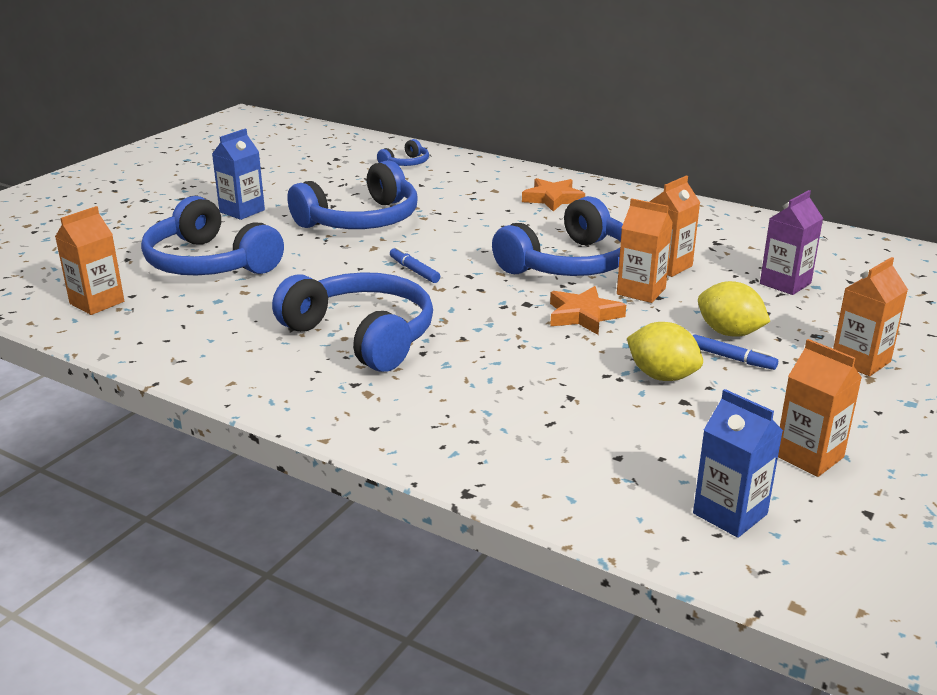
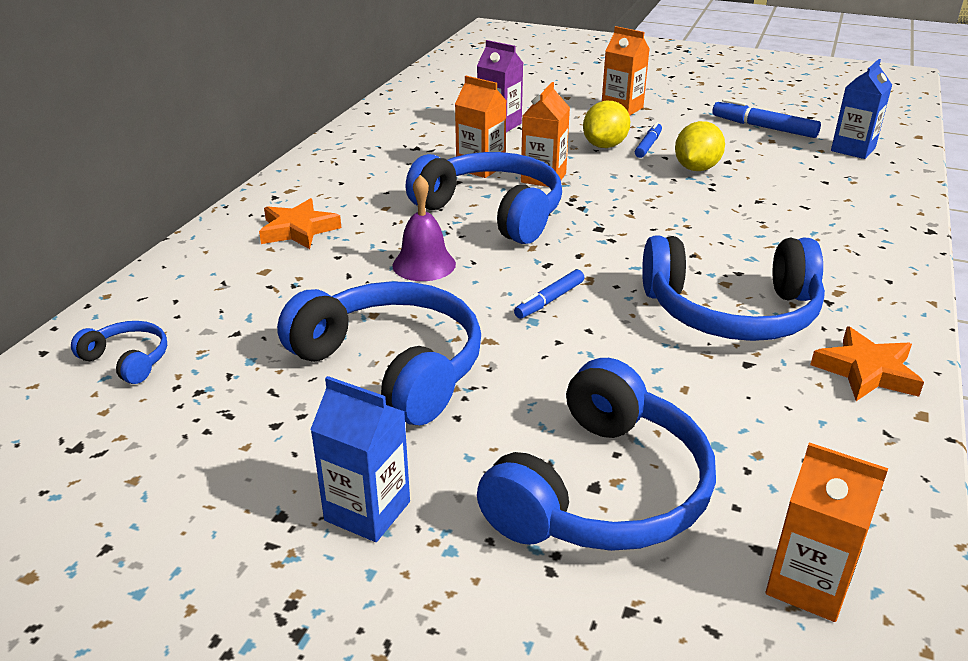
camera: 100 degrees left, 5 degrees up
(362, 336) = (731, 311): blue headphones -> blue headphones turned 120 degrees counterclockwise
(485, 234) = (424, 264): none -> purple bell
(583, 315) = (609, 201): orange star -> orange star (866, 371)
(809, 456) = (764, 127): orange carton -> blue marker

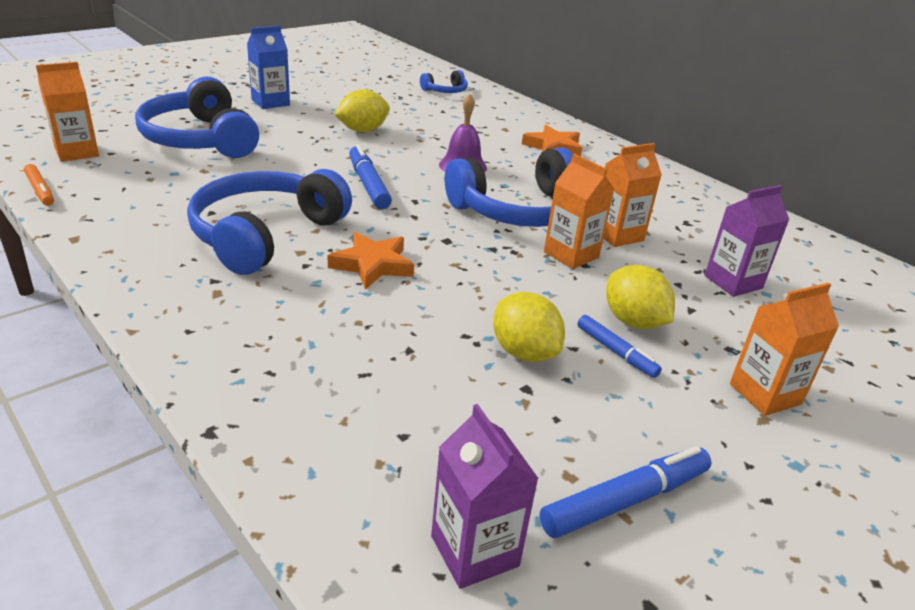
camera: 115 degrees right, 0 degrees up
(392, 366) = (362, 130): blue headphones -> yellow lemon
(550, 300) = (368, 185): blue marker -> blue marker, size x1.56
(853, 149) = (474, 551): blue carton -> purple carton
(866, 371) = (134, 245): orange star -> orange star (372, 265)
(918, 522) = (40, 190): none -> orange marker

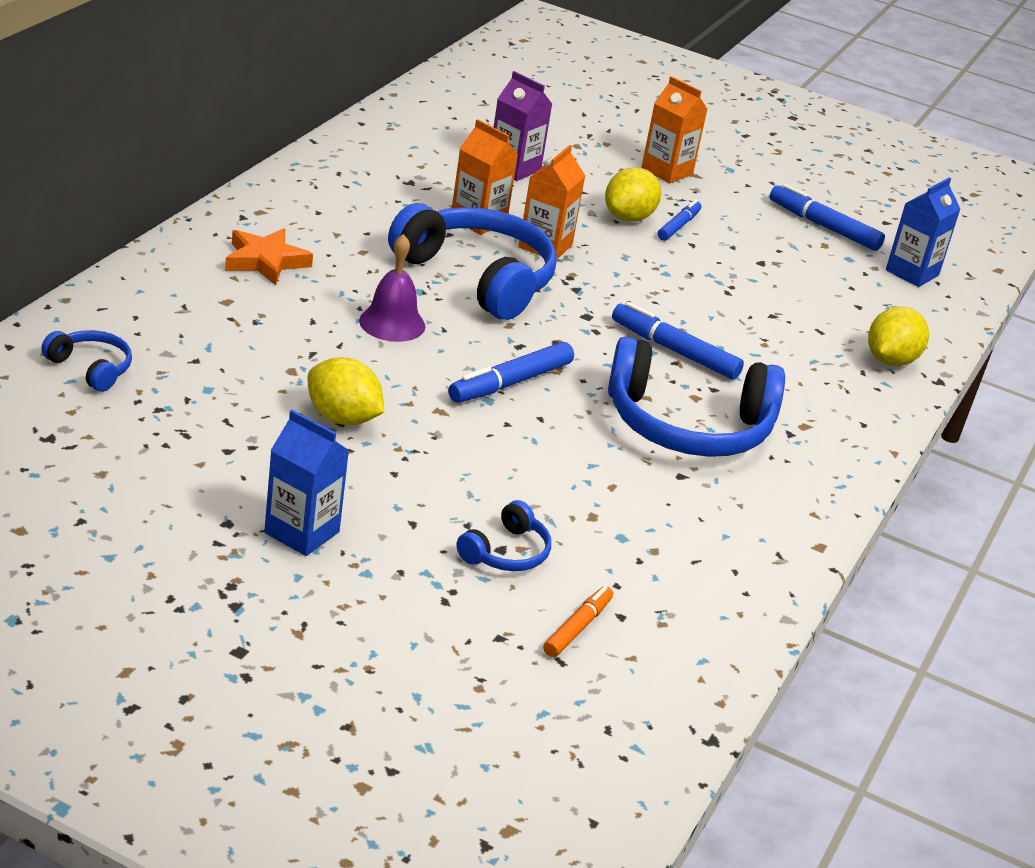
camera: 115 degrees left, 0 degrees up
(40, 190) = (765, 622): orange marker -> orange marker (577, 628)
(77, 152) = (650, 646): orange carton -> none
(200, 139) = (506, 552): blue headphones -> blue headphones, size x0.46
(372, 265) = (675, 351): orange star -> blue marker
(474, 551) = (912, 273): purple carton -> blue carton
(524, 352) = (721, 265): yellow lemon -> yellow lemon (890, 360)

